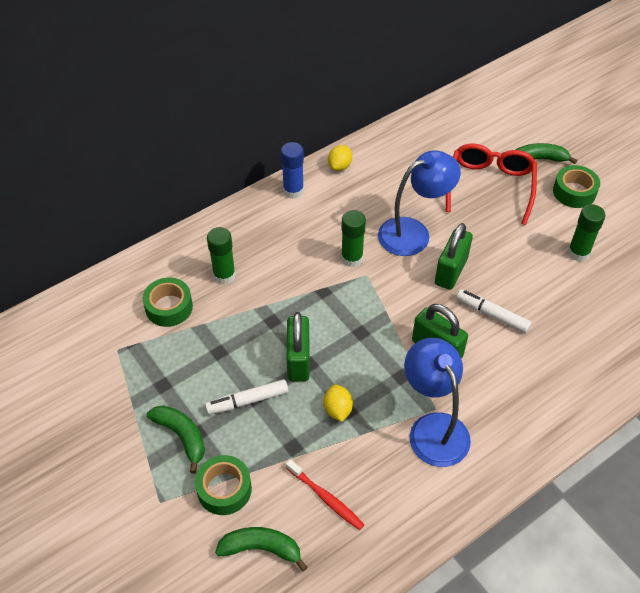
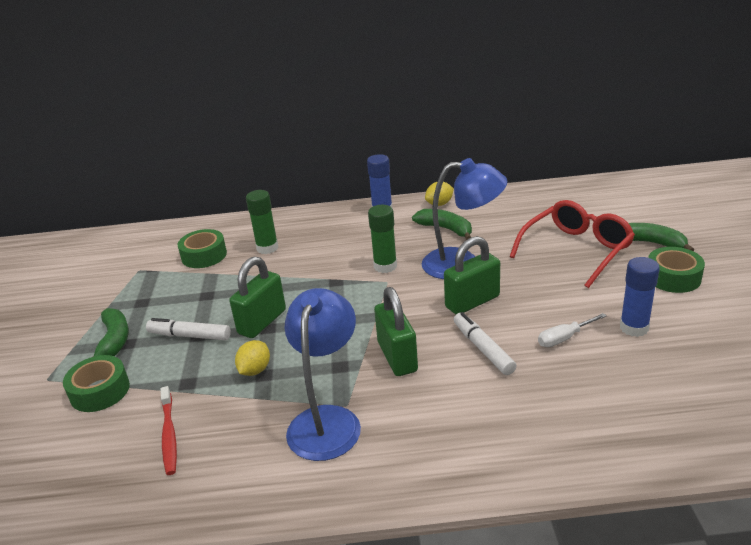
camera: 35 degrees right, 20 degrees down
(261, 548) = (74, 449): green banana -> green banana (445, 229)
(540, 281) = (564, 338): none -> white screwdriver
(578, 253) = (634, 328): green glue stick -> blue glue stick

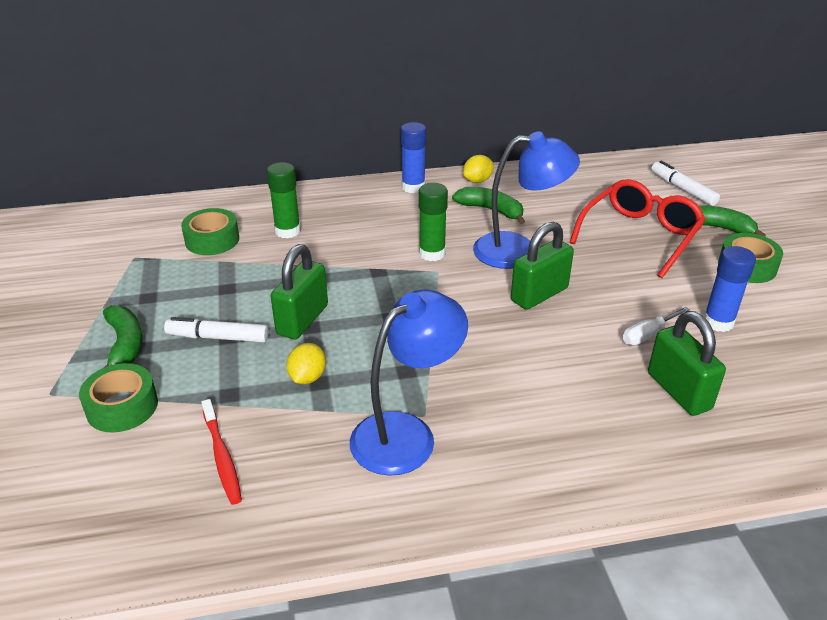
camera: 10 degrees left, 5 degrees up
(327, 420) = (406, 433): blue lamp -> blue lamp turned 45 degrees clockwise
(397, 357) = (469, 359): green padlock -> green padlock (679, 391)
(483, 349) = (563, 348): white marker -> white marker (682, 189)

